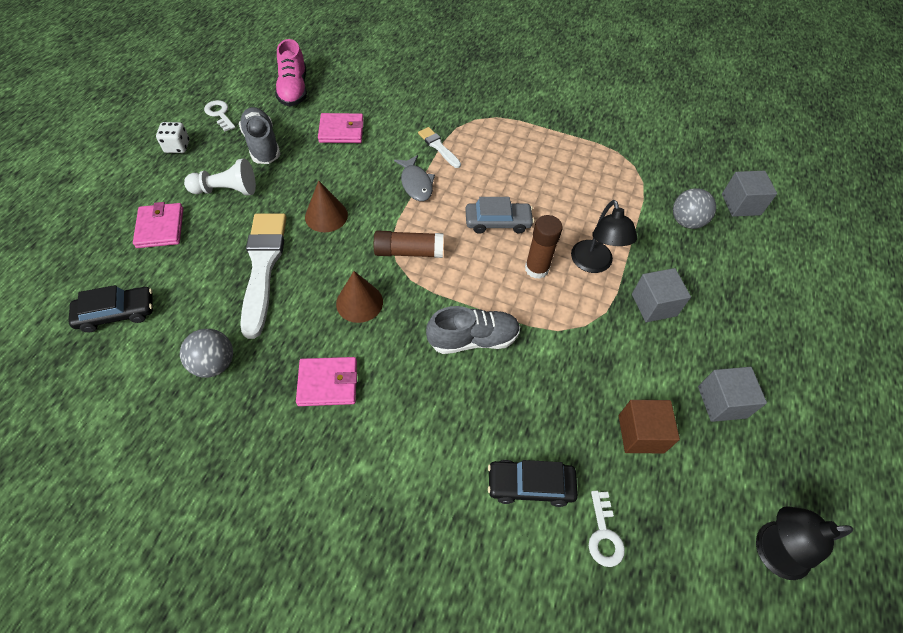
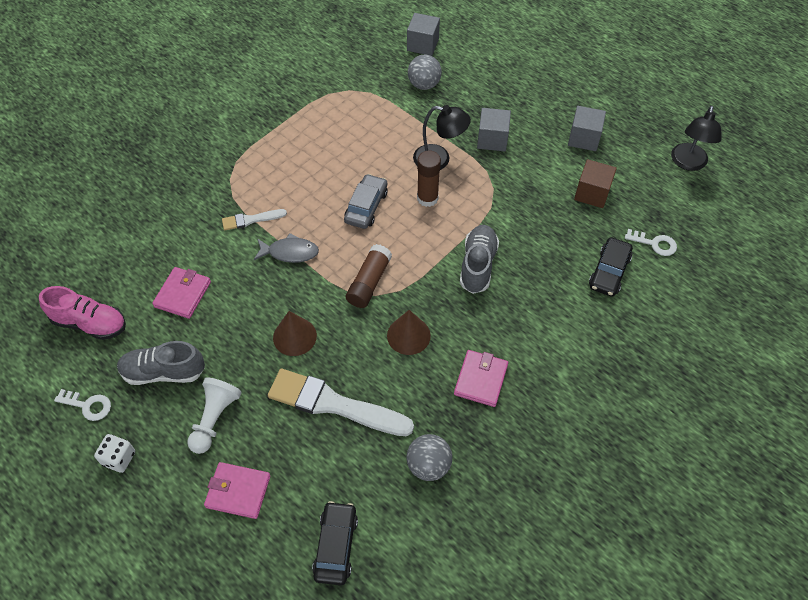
camera: 65 degrees left, 0 degrees up
(220, 114) = (88, 405): white key -> white key turned 150 degrees counterclockwise

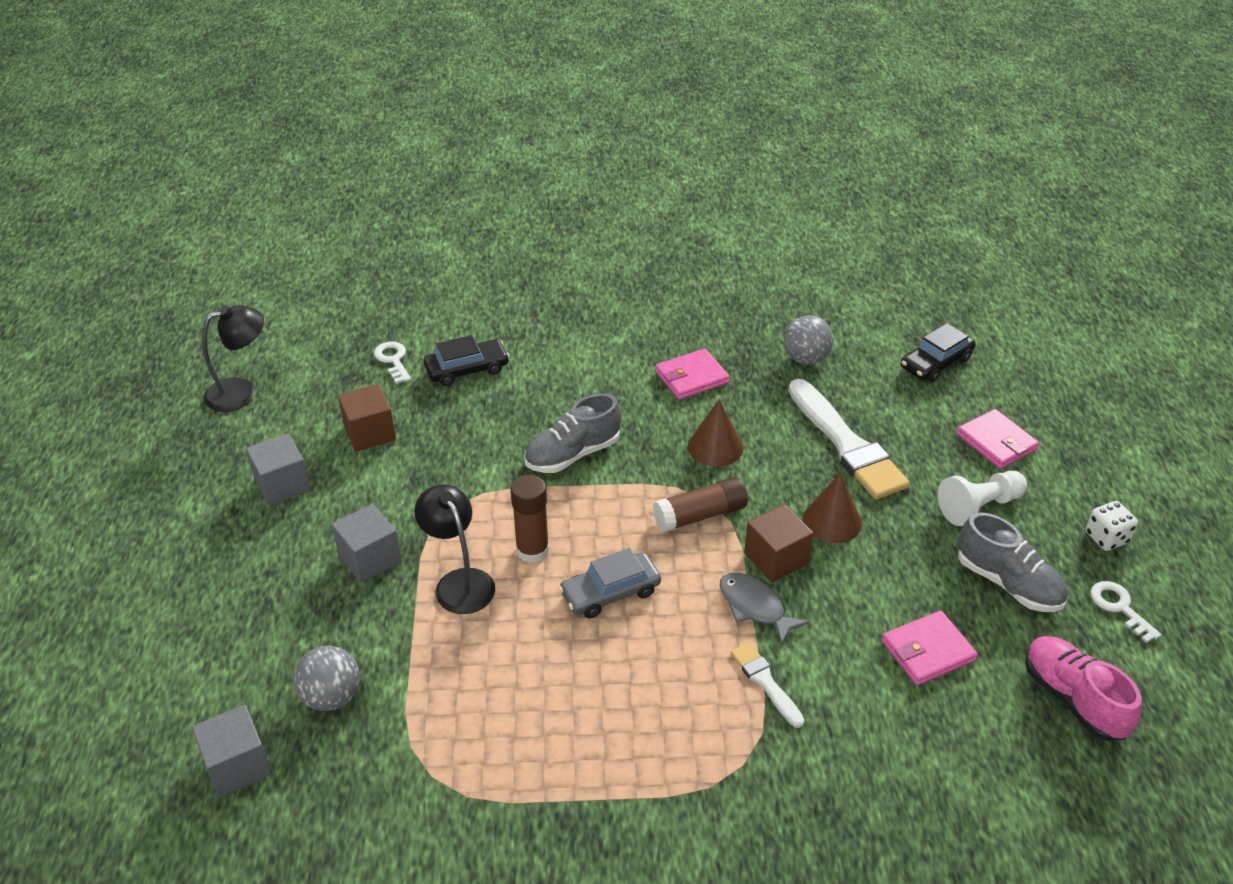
camera: 135 degrees left, 15 degrees down
(251, 220) = (765, 682): white brush -> white brush turned 150 degrees counterclockwise
(304, 288) = (776, 558): none -> brown cube

